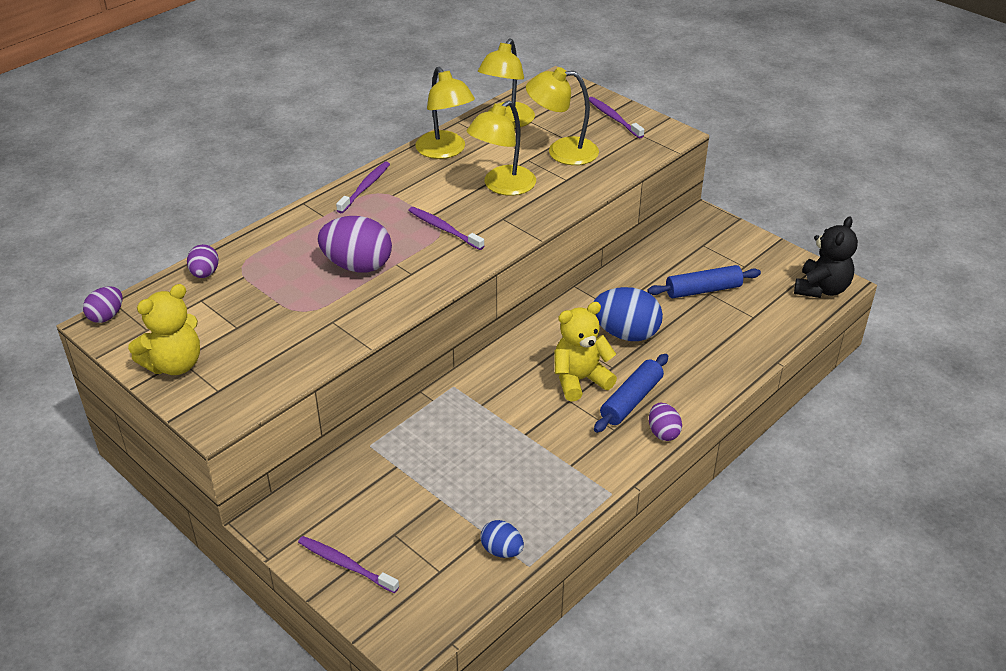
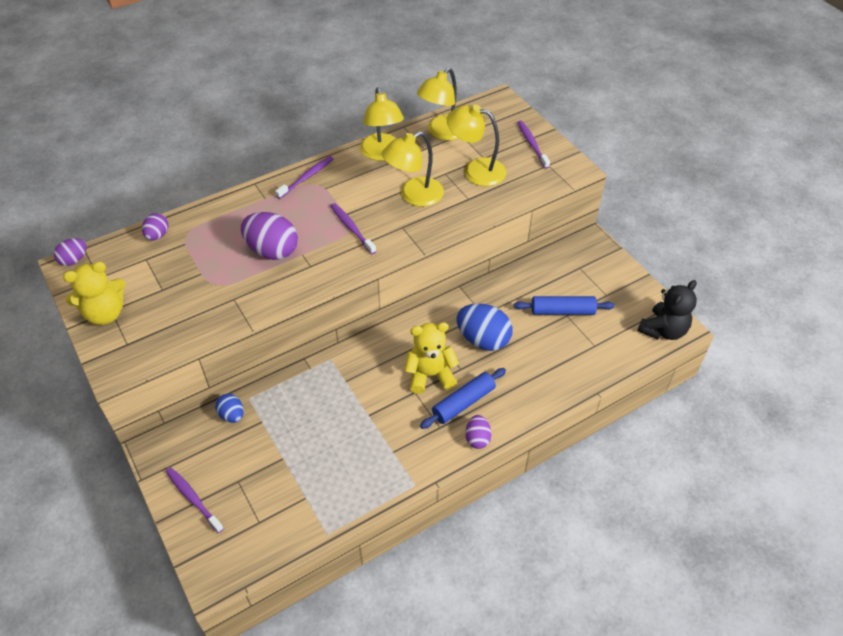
camera: 15 degrees right, 10 degrees up
(502, 550) = (311, 515): blue egg -> blue egg (232, 415)

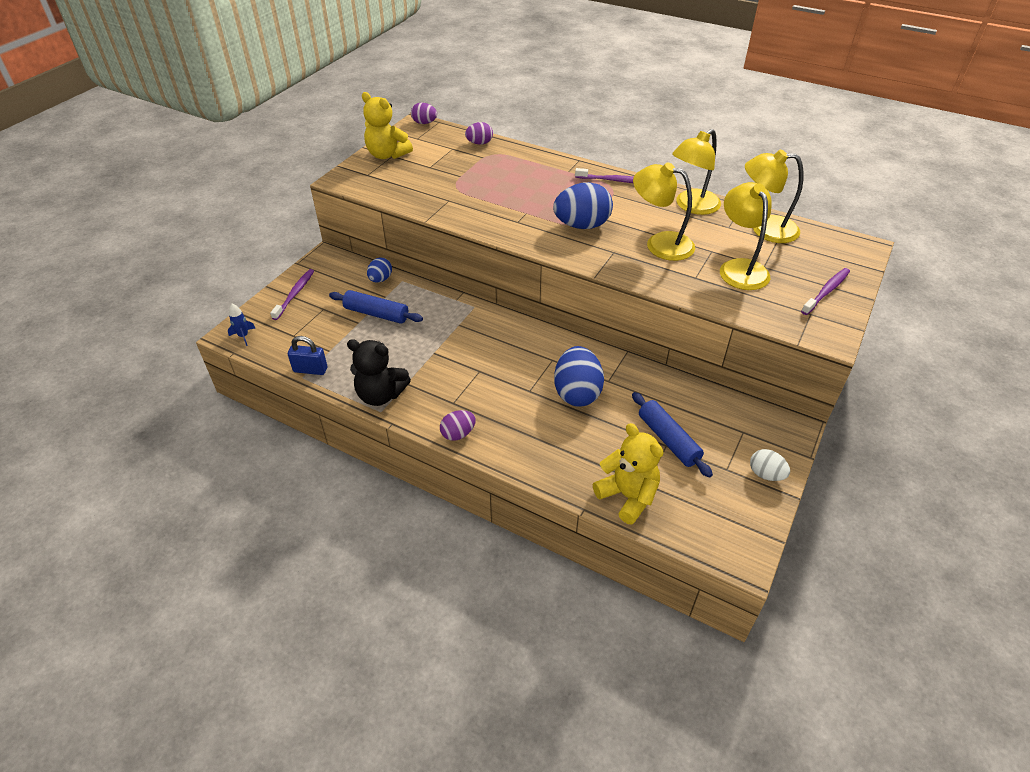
camera: 60 degrees right, 5 degrees down
(225, 569) = (243, 336): none -> blue rocket
(272, 250) = (515, 197): purple egg -> none
(321, 523) = (310, 370): none -> blue padlock
(351, 228) = (582, 225): purple toothbrush -> blue egg
(430, 375) = (505, 373): yellow teddy bear -> yellow teddy bear (627, 496)
(463, 403) = (491, 408): blue rolling pin -> blue rolling pin (376, 314)
(622, 278) = (765, 474): none -> white egg
(663, 330) = (724, 541): black teddy bear -> black teddy bear (380, 395)

